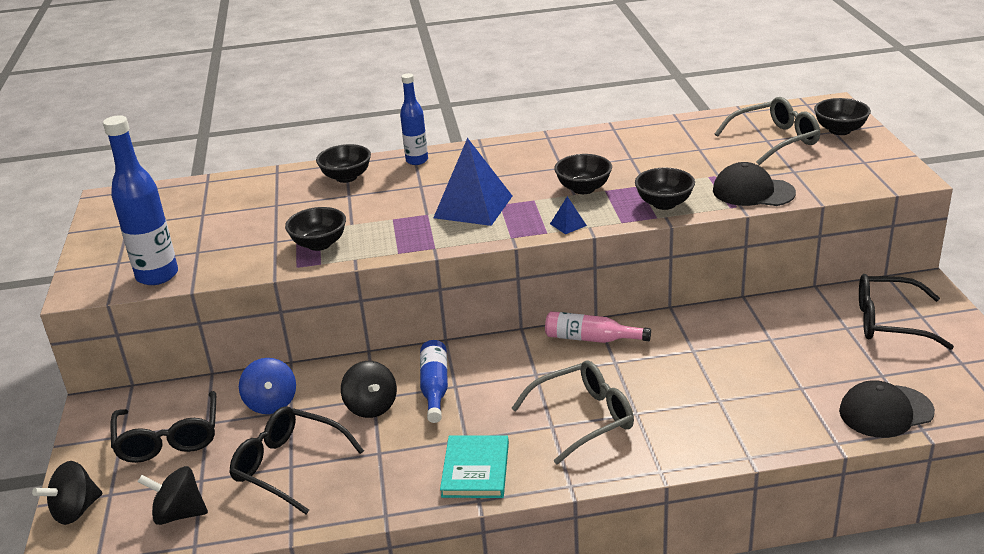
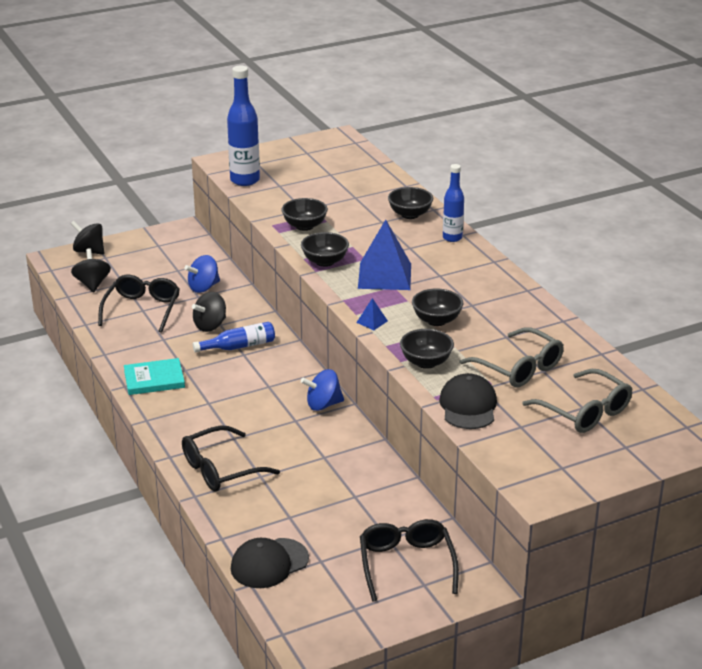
camera: 70 degrees right, 0 degrees up
(169, 439) = (159, 261): black glasses -> black glasses (220, 469)
(583, 418) = (221, 415): grey glasses -> grey glasses (519, 368)
(591, 338) = (323, 405): pink bottle -> blue spinning top
(839, 130) = (630, 450): black bowl -> black bowl (325, 261)
(885, 411) = (269, 563): black cap -> black cap turned 90 degrees counterclockwise

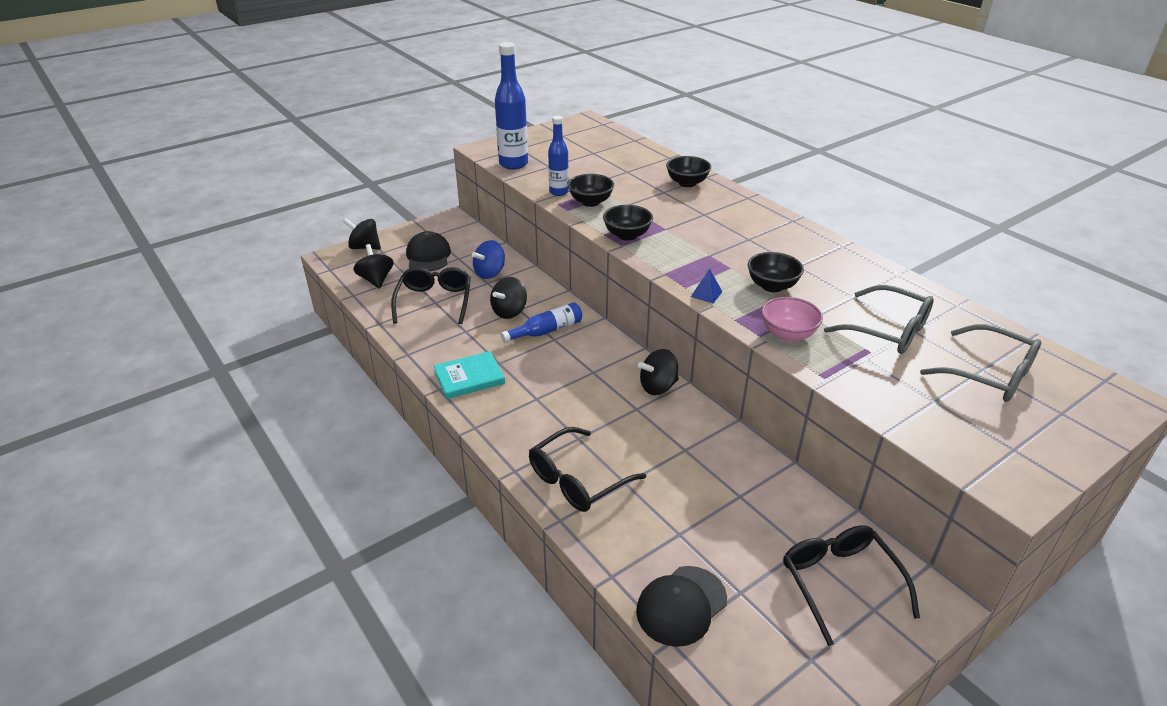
camera: 10 degrees left, 5 degrees up
(323, 405) = (658, 387): blue spinning top -> black spinning top
(384, 276) = (694, 244): blue pyramid -> none
(426, 362) = (787, 334): black bowl -> pink bowl
(452, 238) = (739, 201): blue bottle -> blue bottle (559, 192)
(468, 406) = (863, 382): black cap -> black cap (428, 256)

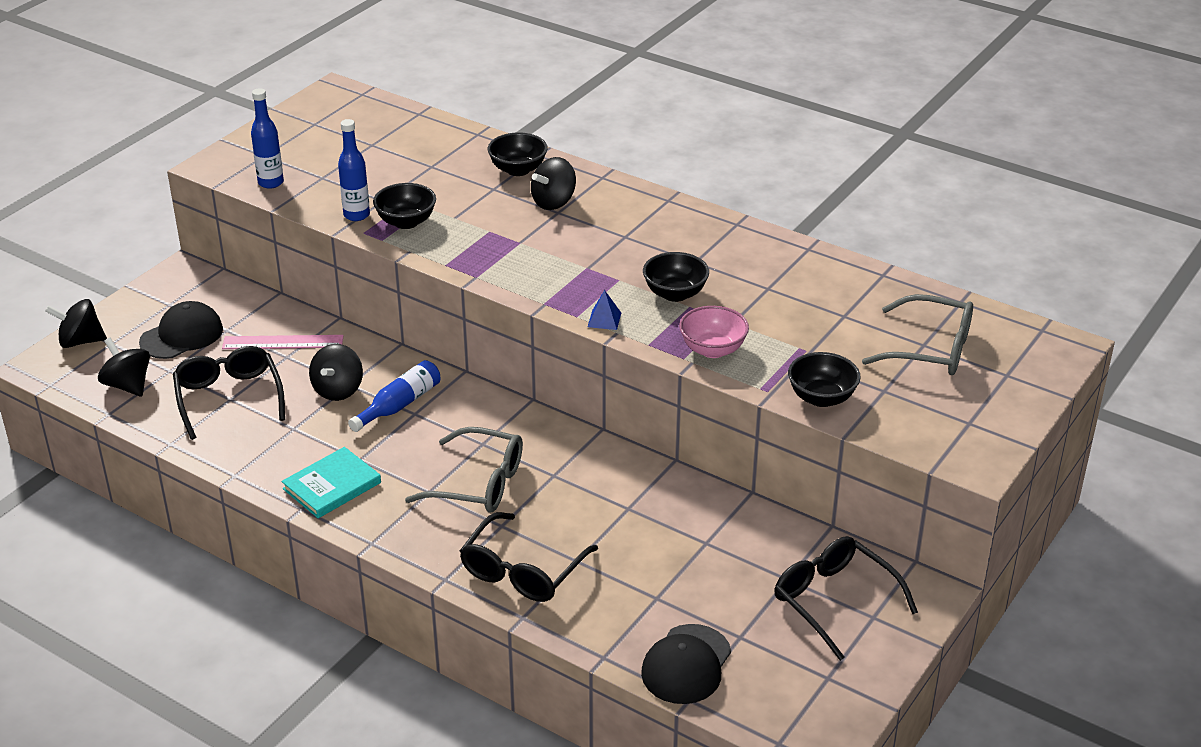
camera: 20 degrees left, 0 degrees up
(428, 256) = (182, 335): black cap -> black cap turned 75 degrees clockwise
(490, 273) = (283, 342): blue spinning top -> pink ruler
(513, 164) = (271, 183): blue bottle -> blue bottle, size x0.62
(627, 235) = (475, 261): black bowl -> black bowl (821, 398)
(658, 387) = (568, 443): black spinning top -> black spinning top (554, 202)
(888, 330) = (817, 321): grey glasses -> grey glasses (479, 483)

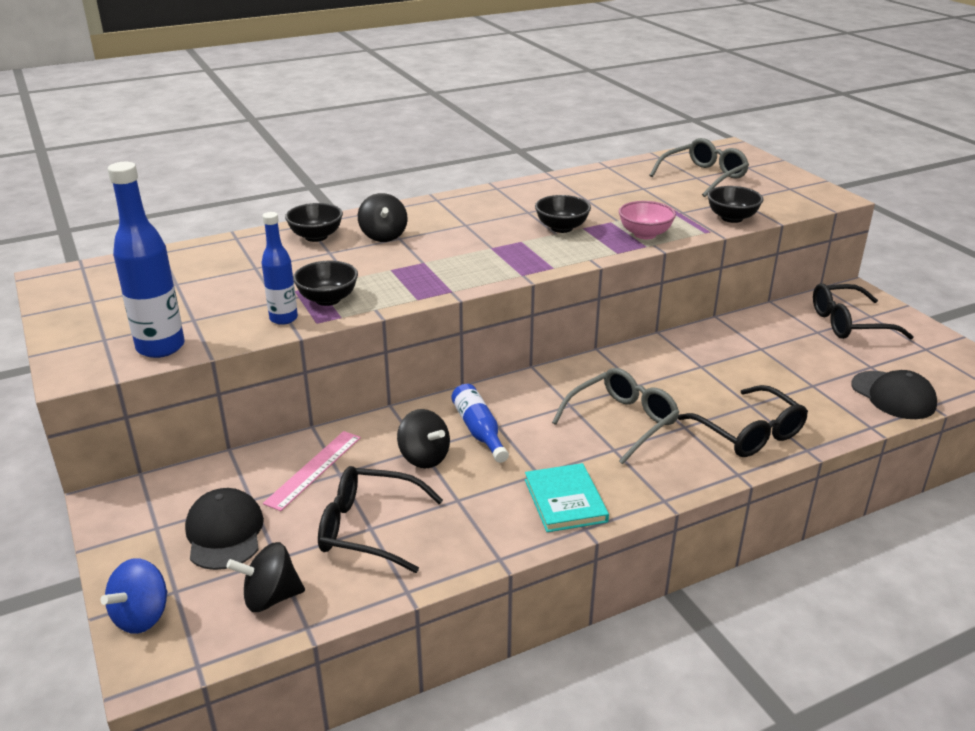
camera: 60 degrees left, 5 degrees down
(80, 341) = (142, 616): black spinning top -> blue spinning top
(271, 183) = (160, 347): blue bottle -> blue bottle, size x1.61
(604, 319) = (569, 259): blue pyramid -> none

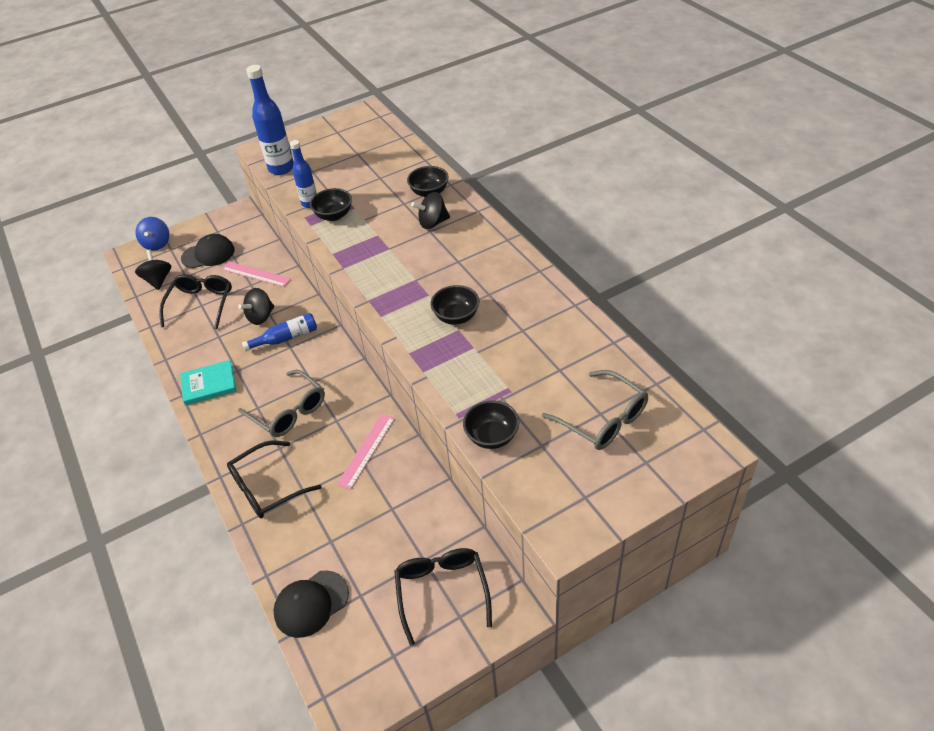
camera: 90 degrees right, 15 degrees up
(142, 616) = (157, 244): blue spinning top -> blue spinning top turned 120 degrees counterclockwise
(645, 234) = (447, 370): pink bowl -> none
(683, 363) = (366, 450): none -> pink ruler

